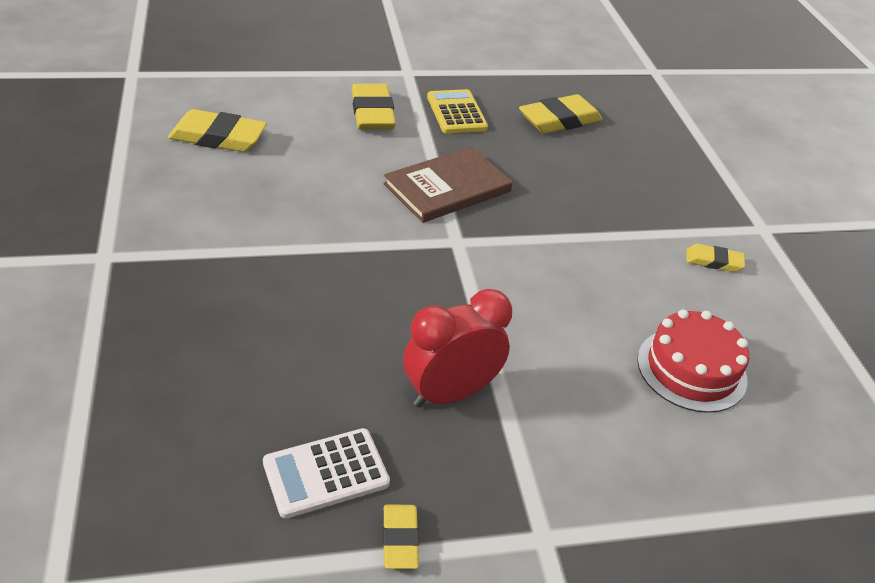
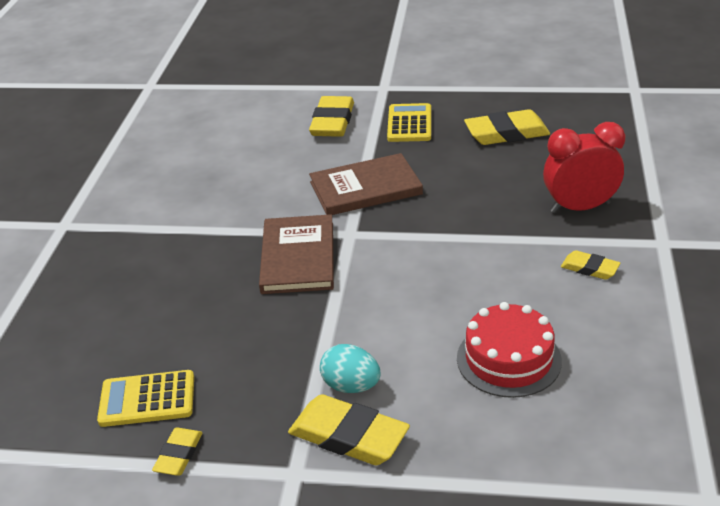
camera: 25 degrees right, 5 degrees down
(218, 137) = (192, 138): yellow eraser -> yellow eraser (348, 436)
(326, 473) = (147, 399): white calculator -> yellow calculator
(414, 274) = (298, 257): none -> brown book
(450, 393) = (277, 353): red clock -> red clock (580, 208)
(551, 422) = (351, 386): none -> turquoise egg

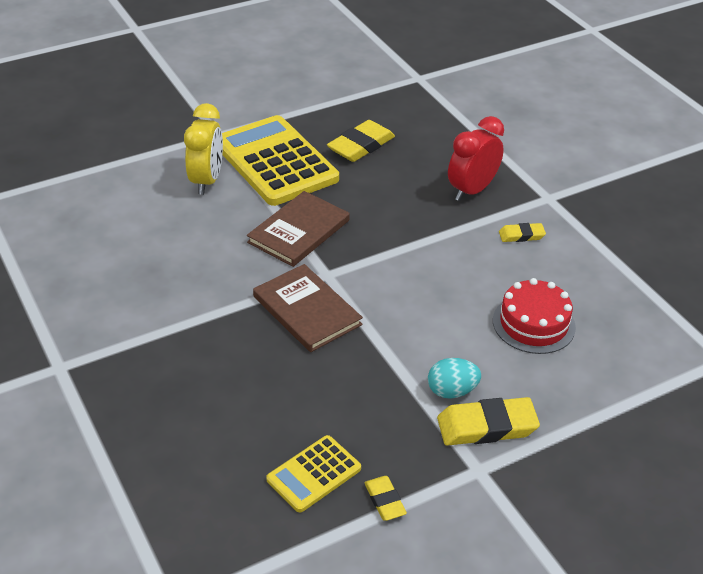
camera: 40 degrees left, 5 degrees up
(332, 122) = (207, 181): yellow eraser -> yellow clock
(409, 124) = (275, 162): yellow calculator -> yellow calculator, size x1.99

